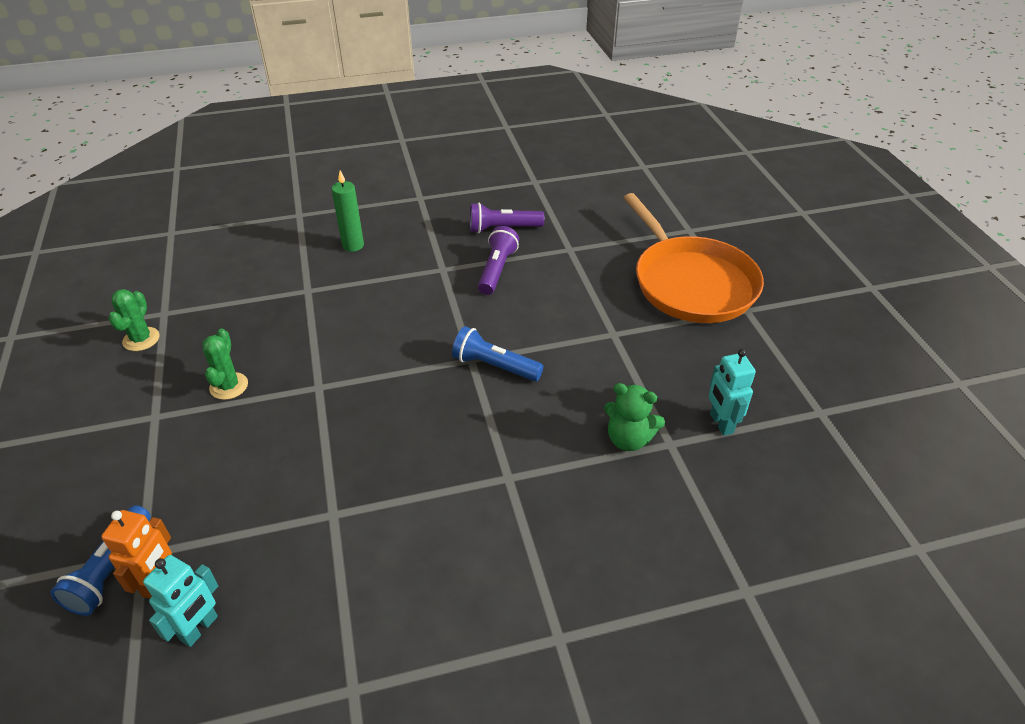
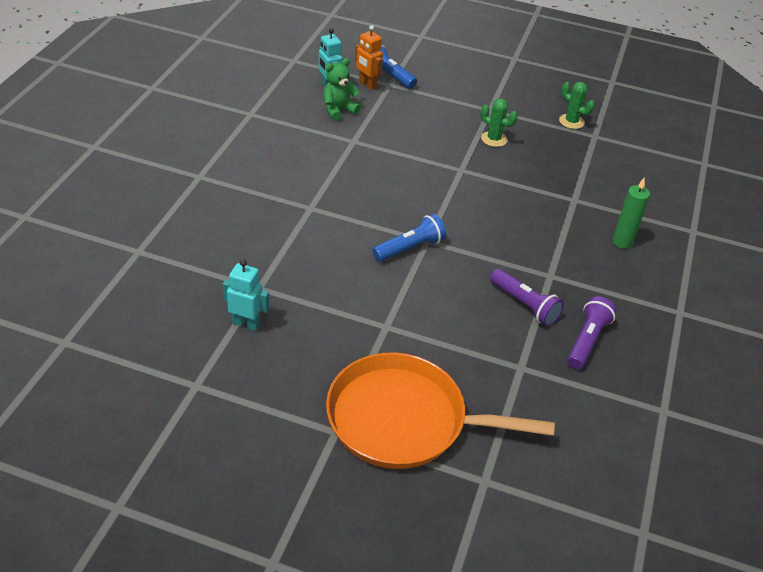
camera: 120 degrees right, 0 degrees up
(629, 439) = (283, 271): green teddy bear -> green teddy bear (338, 110)

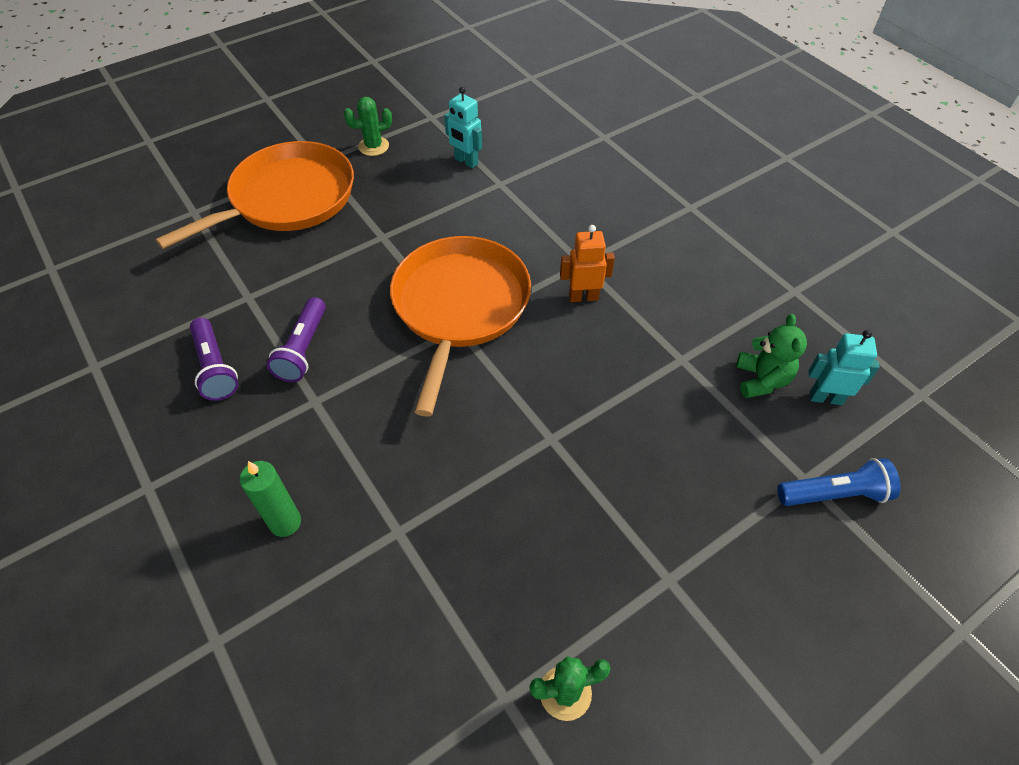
camera: 130 degrees right, 10 degrees up
(246, 323) = (466, 161): turquoise robot -> turquoise robot turned 75 degrees clockwise
(367, 84) = (817, 449): orange robot -> orange robot (583, 297)
(410, 248) = (459, 307): blue flashlight -> orange pan
(494, 139) = (590, 527): green cactus -> green cactus (373, 146)
(525, 305) = (303, 349): purple flashlight -> purple flashlight turned 75 degrees counterclockwise

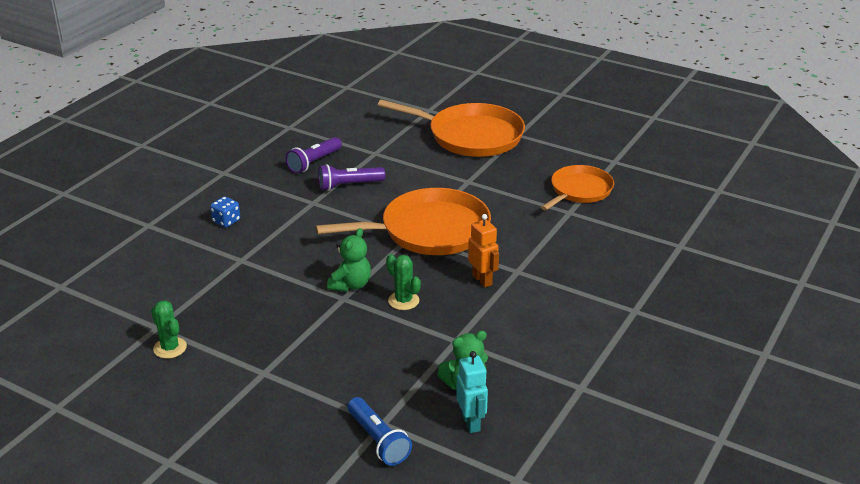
camera: 65 degrees right, 20 degrees down
(285, 522) = (226, 221): green candle -> blue dice
(373, 146) = (555, 149): green cactus -> green cactus (403, 301)
(466, 161) = (579, 191): turquoise robot -> orange pan
(527, 421) = (351, 285): none -> green teddy bear

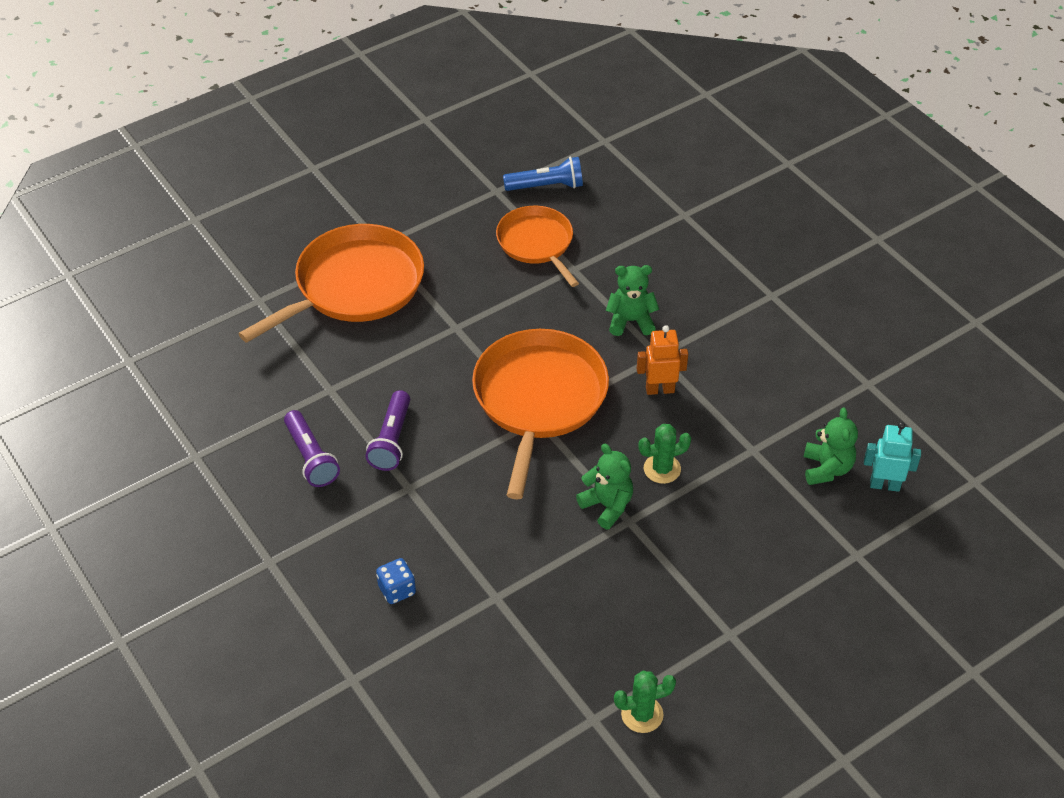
camera: 65 degrees left, 15 degrees up
(378, 440) = (881, 567): blue flashlight -> blue flashlight (546, 186)
(540, 250) = (630, 321): none -> green teddy bear

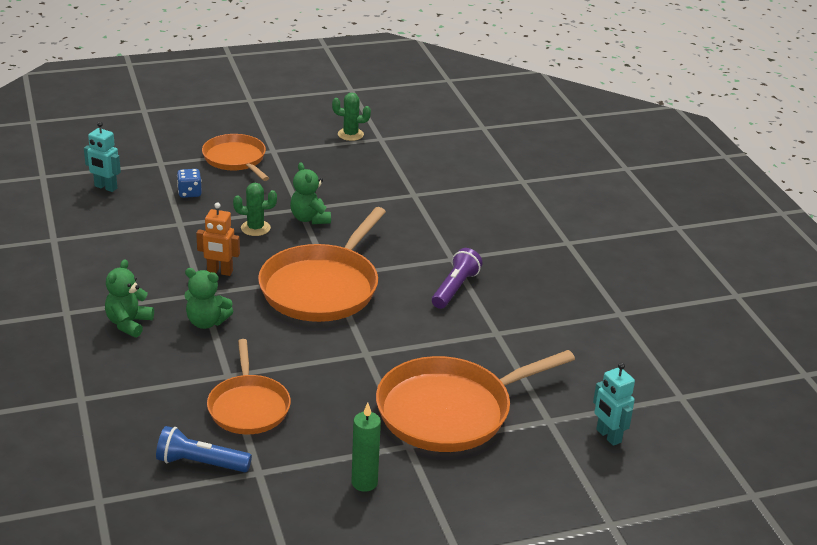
camera: 165 degrees left, 15 degrees down
(200, 298) = (608, 436): none -> turquoise robot
(311, 458) = (524, 292): purple flashlight -> none
(397, 590) = (480, 211): blue dice -> blue dice (189, 193)
(406, 203) = (364, 483): none -> green candle
(767, 596) = (236, 159): none -> orange pan
(826, 469) = (137, 203): green teddy bear -> green teddy bear (129, 323)

